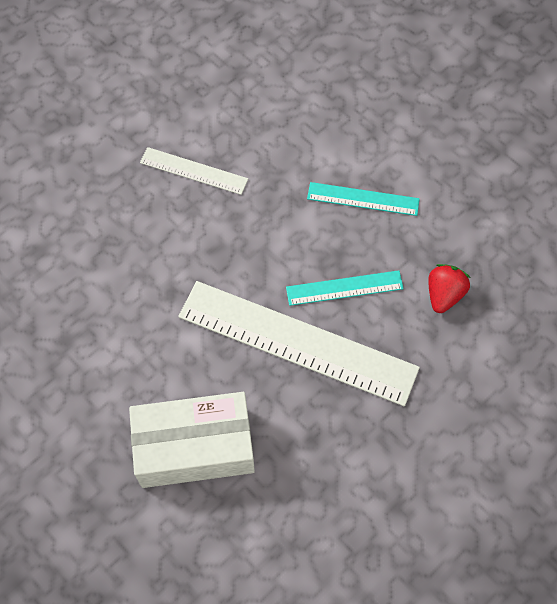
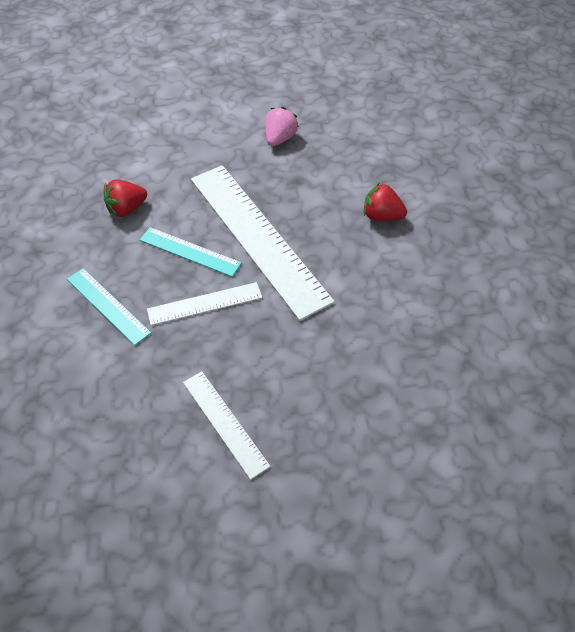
camera: 145 degrees left, 10 degrees down
(195, 447) = (381, 216): white box -> red strawberry
(287, 248) = (205, 303): none -> white ruler
(379, 491) = (280, 139): none -> pink strawberry

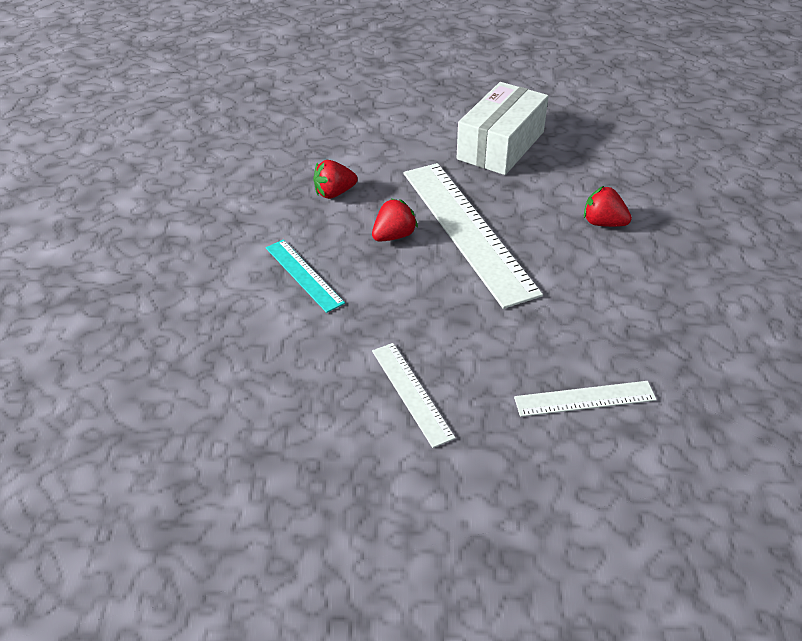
camera: 10 degrees right, 10 degrees down
(189, 251) = (394, 236): turquoise ruler -> red strawberry
(205, 303) = (404, 283): white ruler -> white ruler (584, 398)
(280, 139) = (501, 145): pink strawberry -> white box

